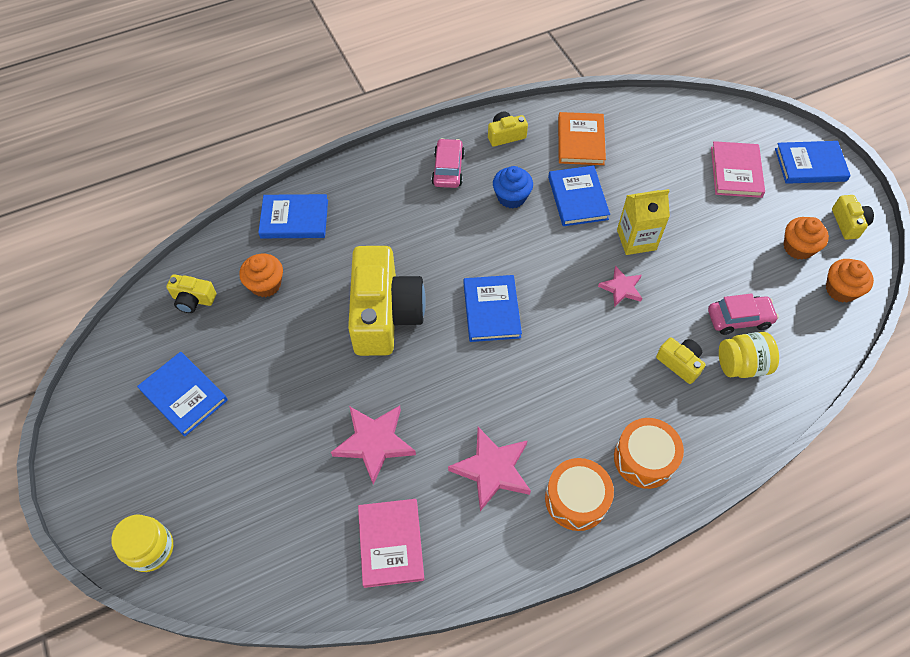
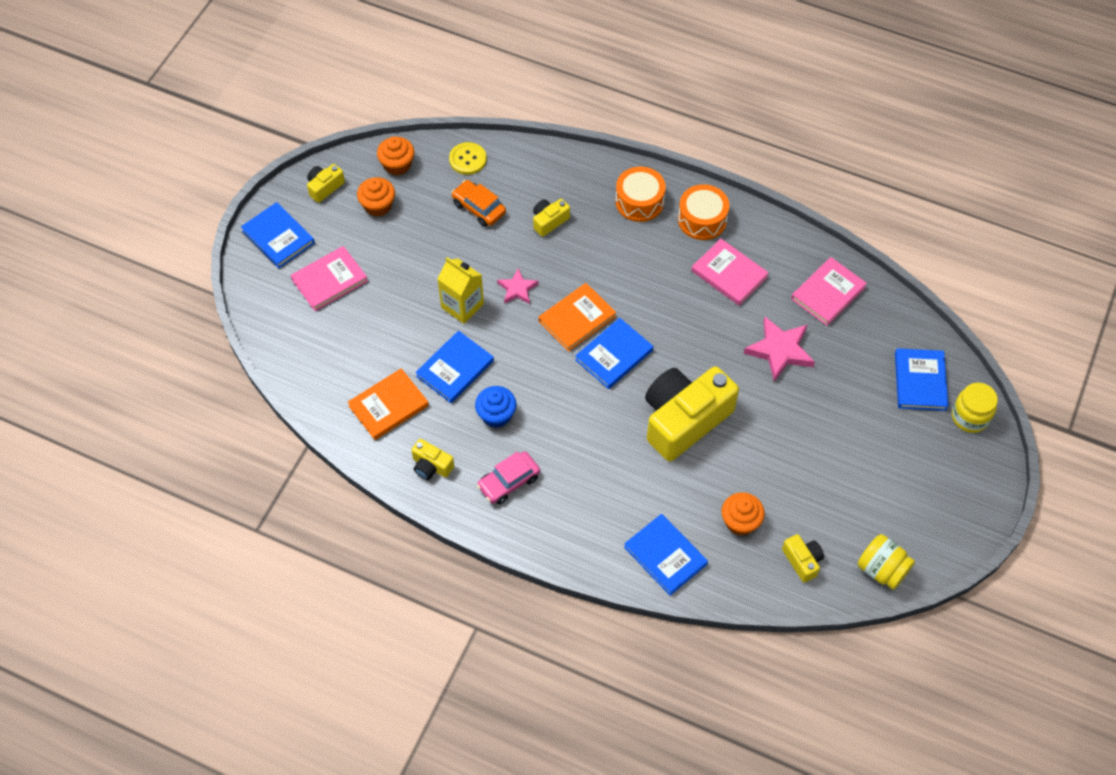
camera: 130 degrees left, 0 degrees up
(184, 395) = (870, 494): blue book -> blue book (920, 381)
(492, 470) = (729, 274): pink star -> pink book
(552, 309) = (577, 319): none -> orange book
(680, 363) = (549, 221): yellow camera -> yellow camera turned 45 degrees clockwise
(739, 319) = (479, 208): pink car -> orange car
(741, 365) = (517, 188): yellow jar -> yellow jar (881, 569)
(809, 348) = (467, 159): none -> yellow button

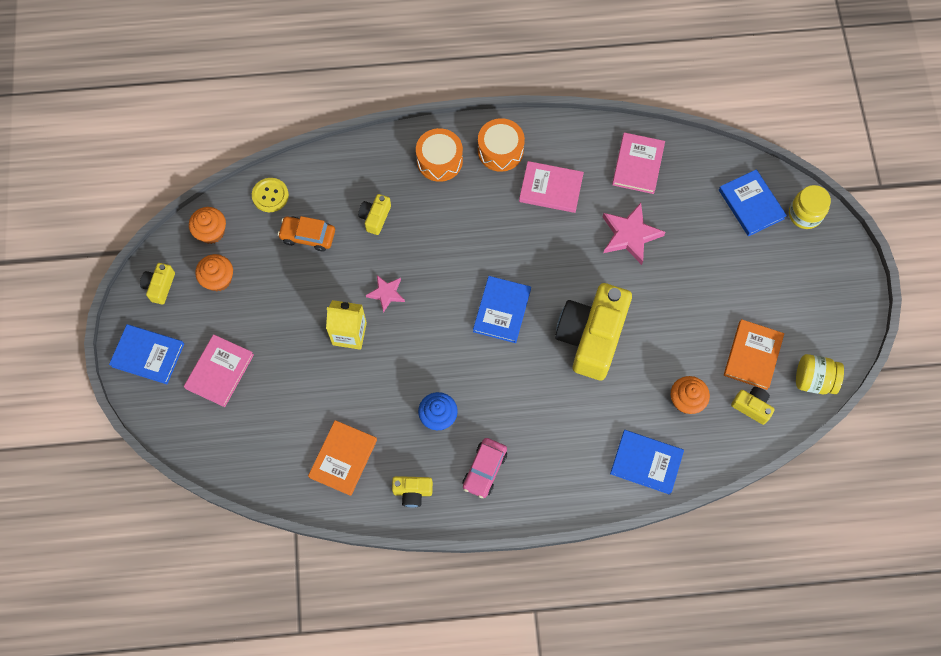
camera: 30 degrees left, 10 degrees up
(455, 369) = (378, 394): blue book -> none
(577, 319) = (452, 294): orange book -> orange book (752, 355)

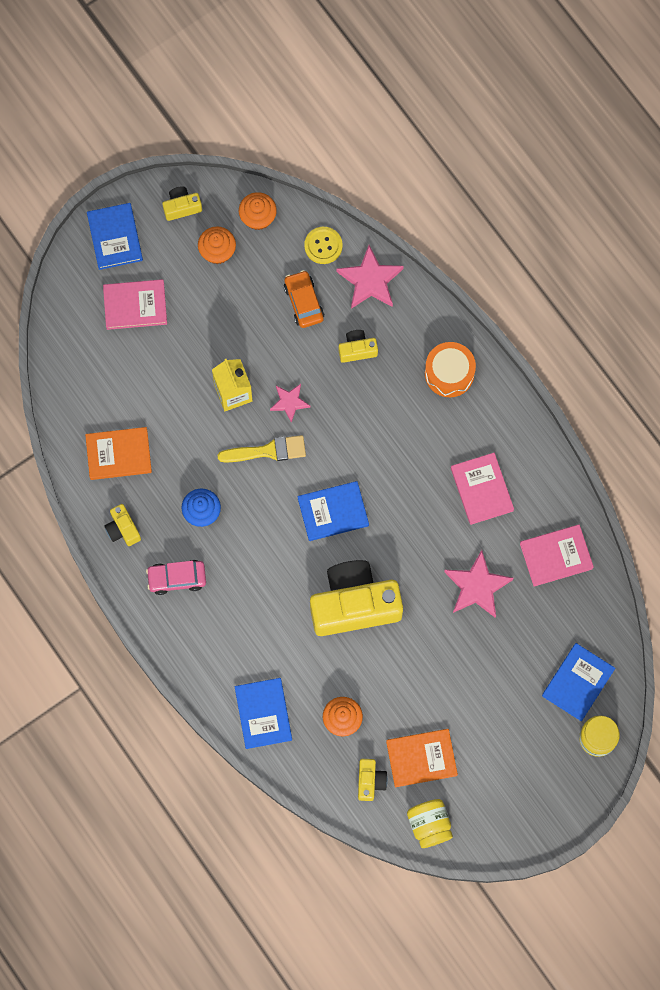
camera: 60 degrees right, 5 degrees up
(323, 176) = (370, 280): none -> pink star
(417, 333) = (267, 451): none -> yellow brush
(500, 150) = (493, 422): orange drum -> none

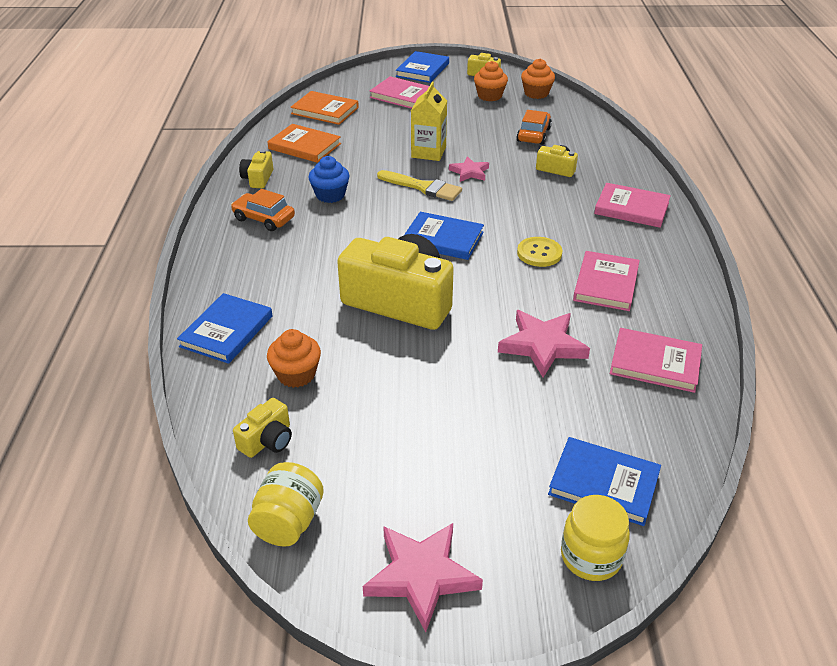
camera: 35 degrees right, 35 degrees down
(177, 578) = (264, 219): pink car -> orange car
(323, 246) = (576, 118): yellow button -> yellow button (539, 253)
(370, 280) = (600, 144): pink star -> pink star (421, 576)
(421, 758) = (345, 452): orange book -> orange book (325, 111)
(449, 373) = (631, 208): orange drum -> pink book
(578, 682) = (604, 484): blue book -> blue book turned 45 degrees clockwise

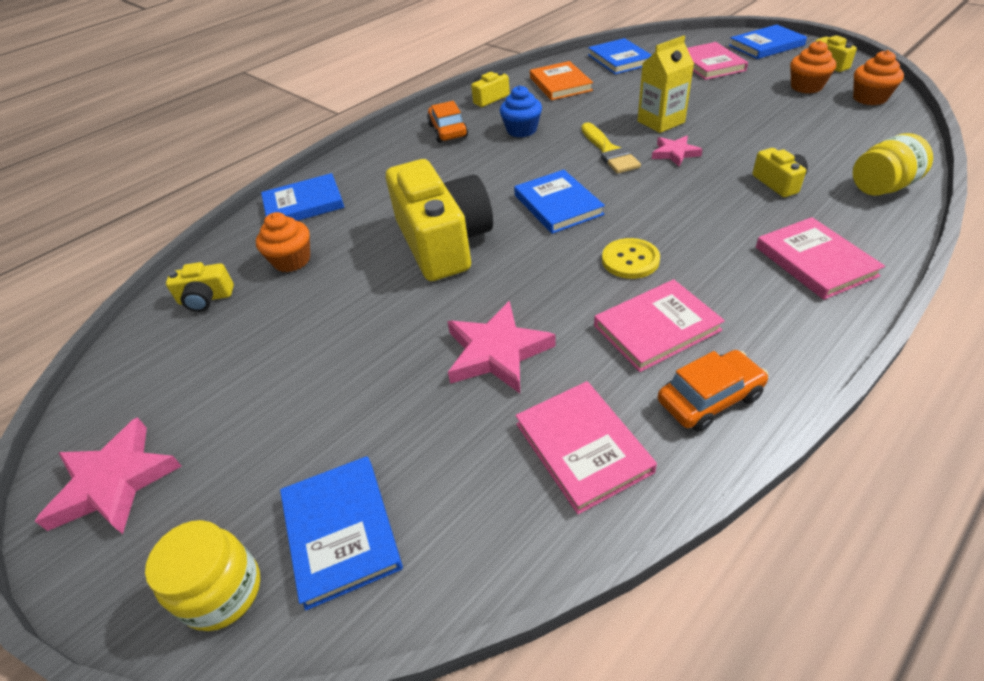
camera: 50 degrees right, 5 degrees up
(288, 522) = (126, 368): yellow jar -> yellow jar (882, 187)
(325, 111) = (619, 60): orange book -> blue book
(533, 135) = (802, 139): orange car -> orange car (709, 399)

